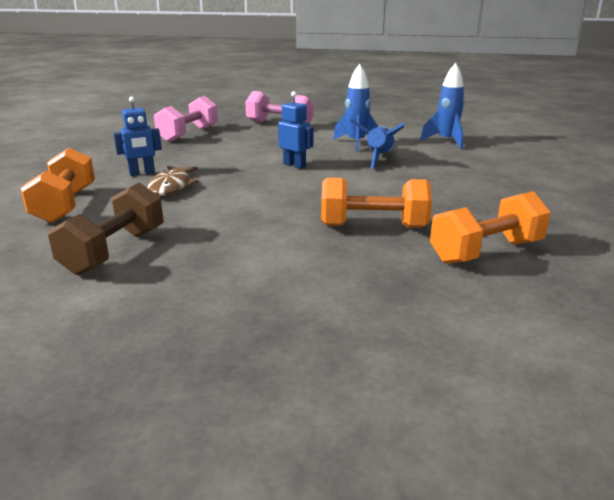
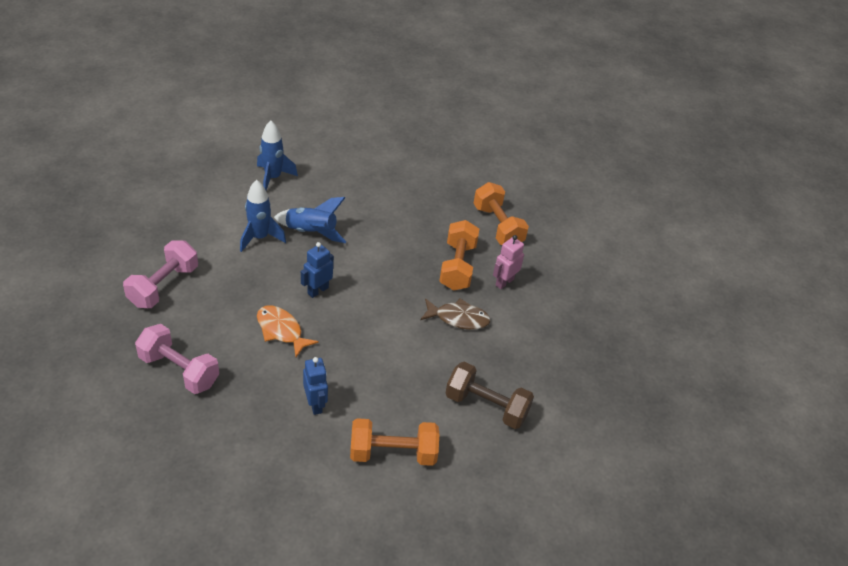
camera: 90 degrees left, 20 degrees up
(172, 187) = (359, 379): brown fish -> brown fish (458, 318)
(236, 157) = (281, 330): none -> orange fish
(360, 259) = (504, 282): none -> pink robot

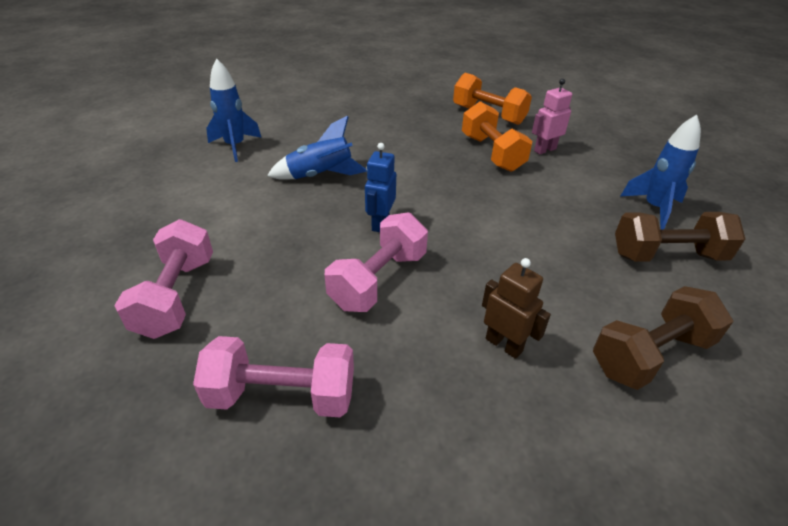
camera: 25 degrees left, 5 degrees down
(260, 237) = (266, 200): blue rocket -> blue rocket (654, 208)
(281, 330) = (378, 280): orange fish -> pink dumbbell
(315, 404) = (504, 345): blue robot -> brown robot
(393, 453) = (650, 355): orange dumbbell -> brown dumbbell
(458, 318) = (544, 192): brown fish -> none
(504, 282) = (544, 150): pink robot -> pink robot turned 45 degrees clockwise

